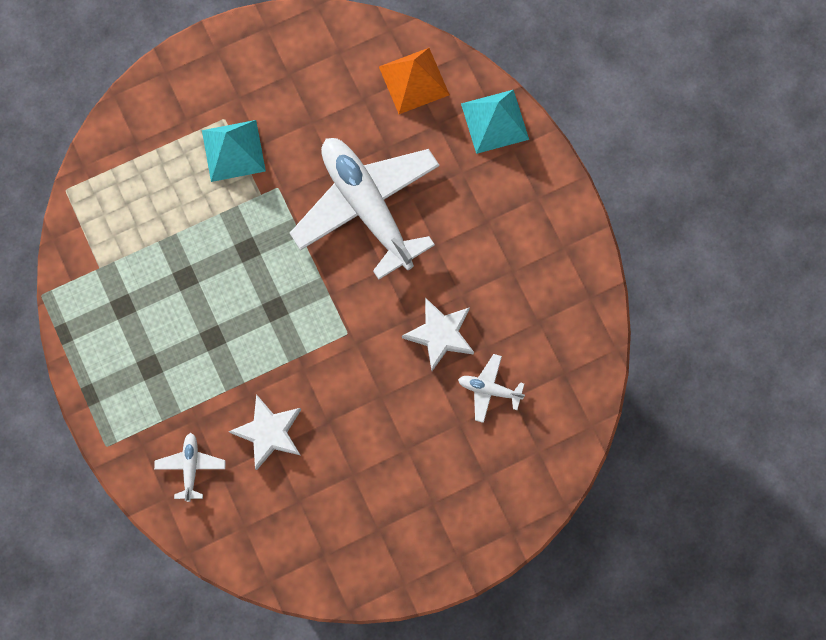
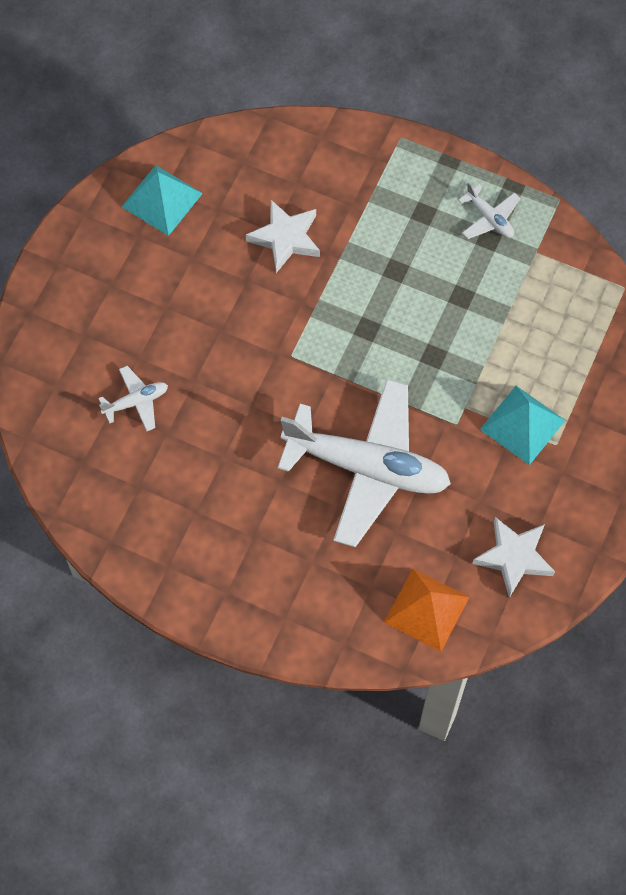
camera: 140 degrees right, 10 degrees down
(191, 467) = (323, 171): white plane -> white plane (489, 218)
(440, 335) = (213, 413): white star -> white star (514, 557)
(495, 121) = (322, 630): turquoise pyramid -> turquoise pyramid (161, 200)

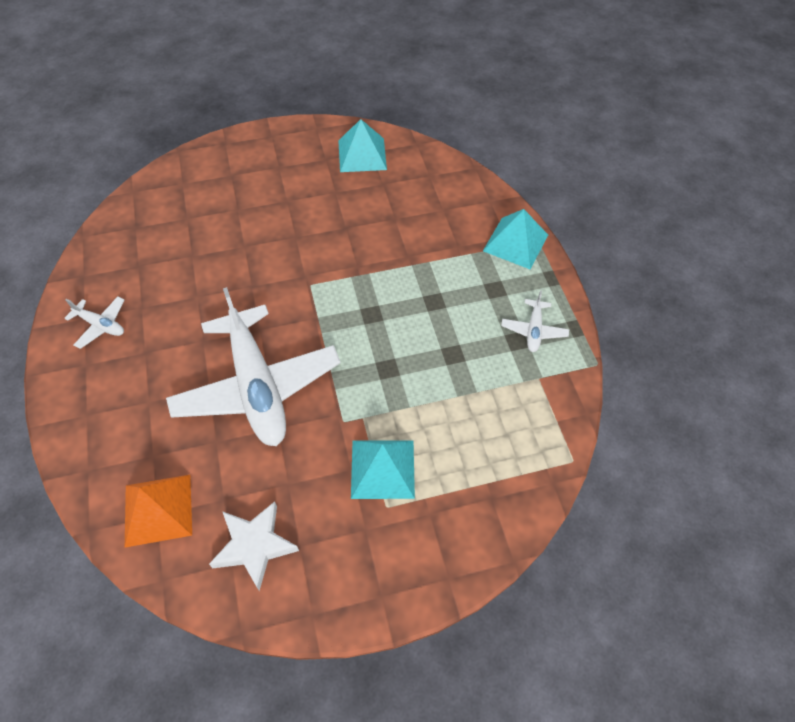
camera: 50 degrees right, 10 degrees down
(136, 402) = (203, 227): white plane -> white plane (100, 325)
(285, 238) = (397, 228): white star -> none
(387, 156) = (515, 242): none -> turquoise pyramid

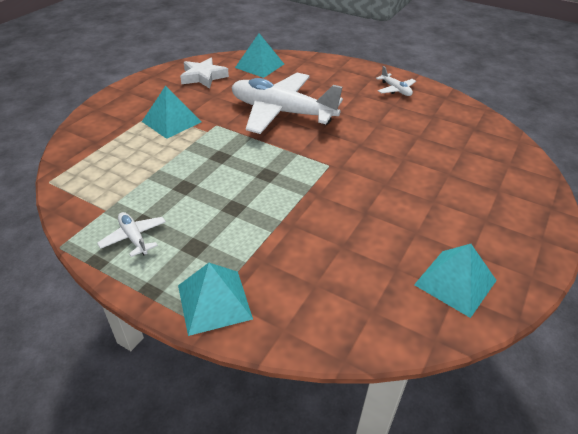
camera: 135 degrees right, 15 degrees down
(100, 325) = (395, 90): white plane -> white plane turned 105 degrees counterclockwise
(158, 509) = (259, 66): orange pyramid -> turquoise pyramid

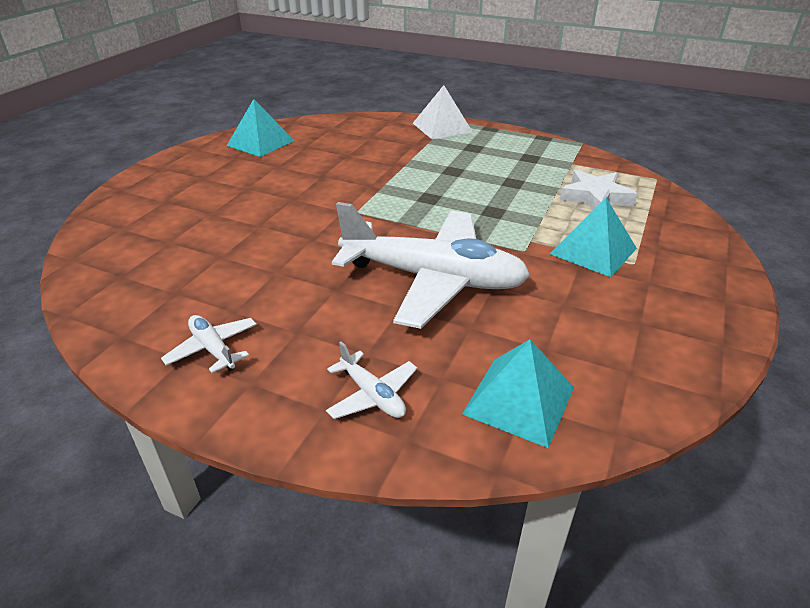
camera: 175 degrees right, 5 degrees down
(134, 238) = (528, 150): white plane -> white plane (372, 395)
(203, 77) = (620, 349): white star -> white star (595, 197)
(214, 301) = (442, 127): turquoise pyramid -> white pyramid

